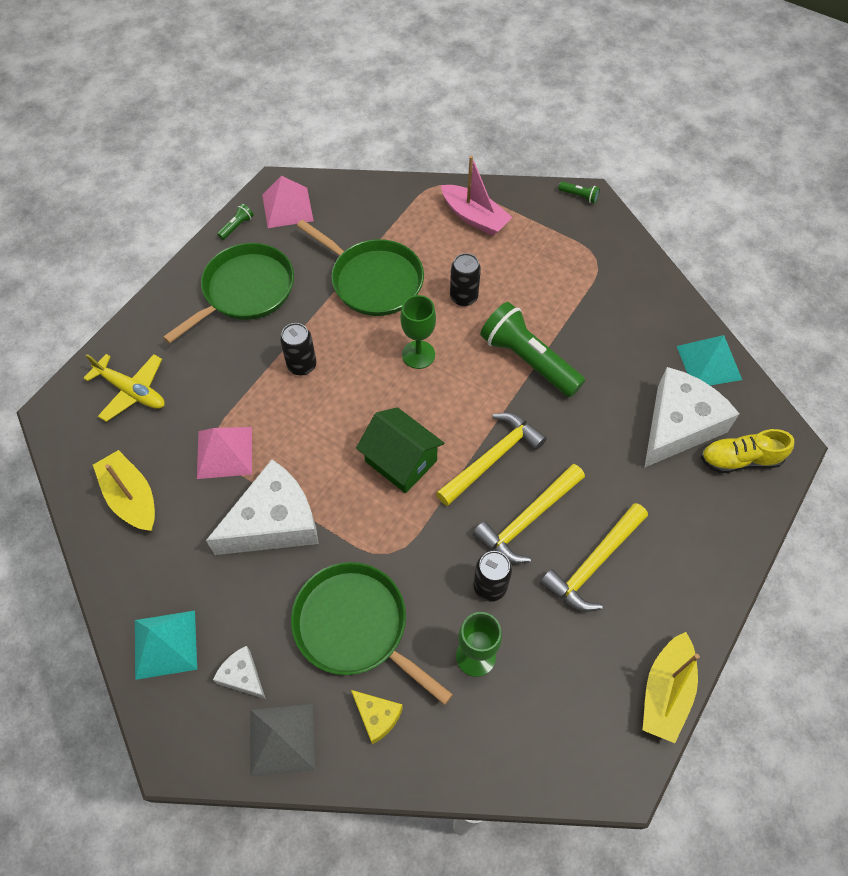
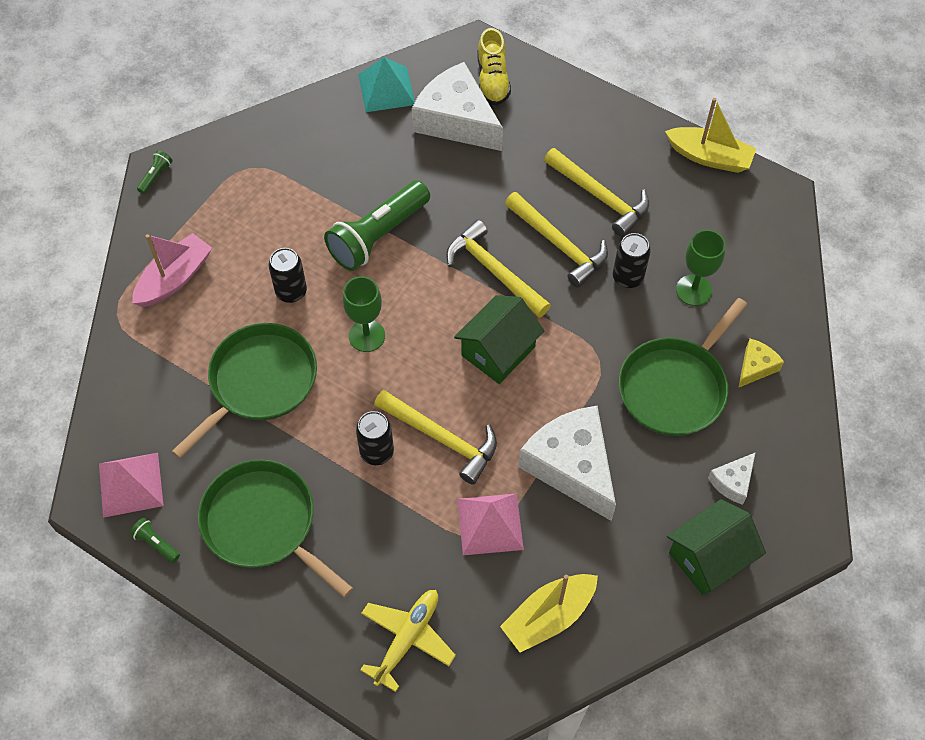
camera: 90 degrees left, 0 degrees up
(165, 644) = (709, 557): turquoise pyramid -> green house
(282, 739) = (785, 443): grey pyramid -> none
(311, 414) = (442, 438): none -> yellow hammer

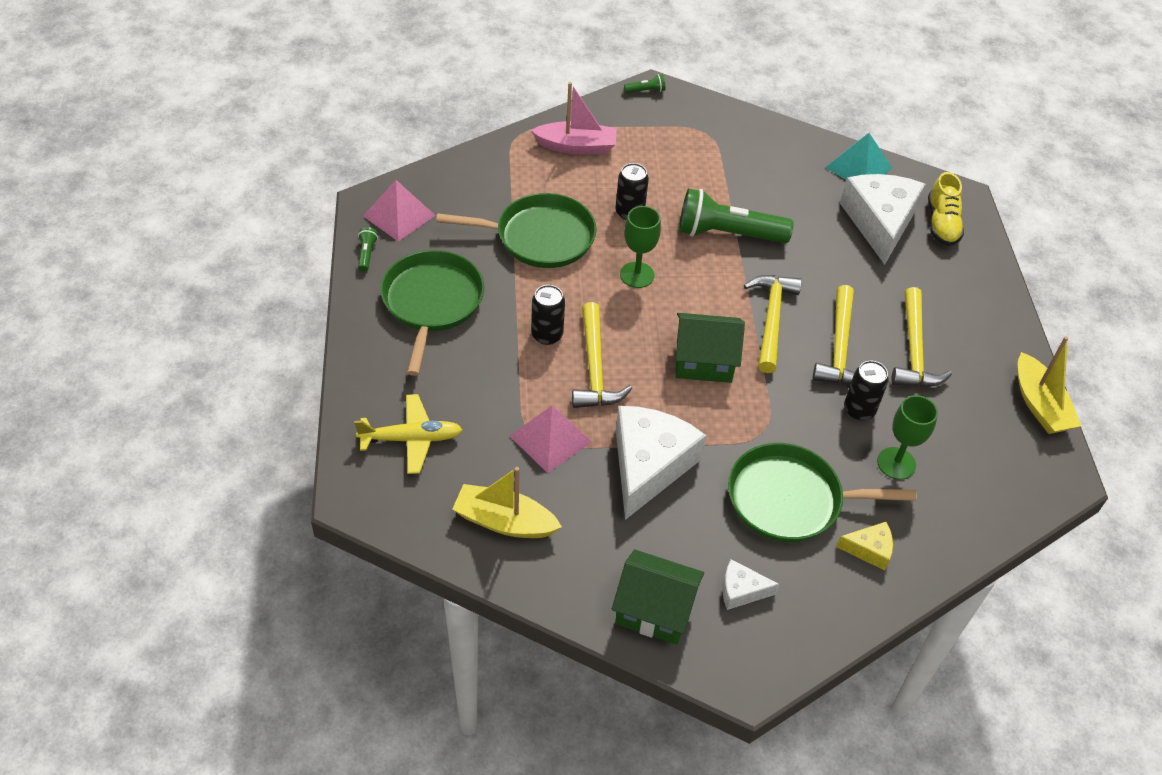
camera: 50 degrees right, 10 degrees down
(492, 80) = (942, 223): yellow shoe -> yellow shoe turned 45 degrees counterclockwise

